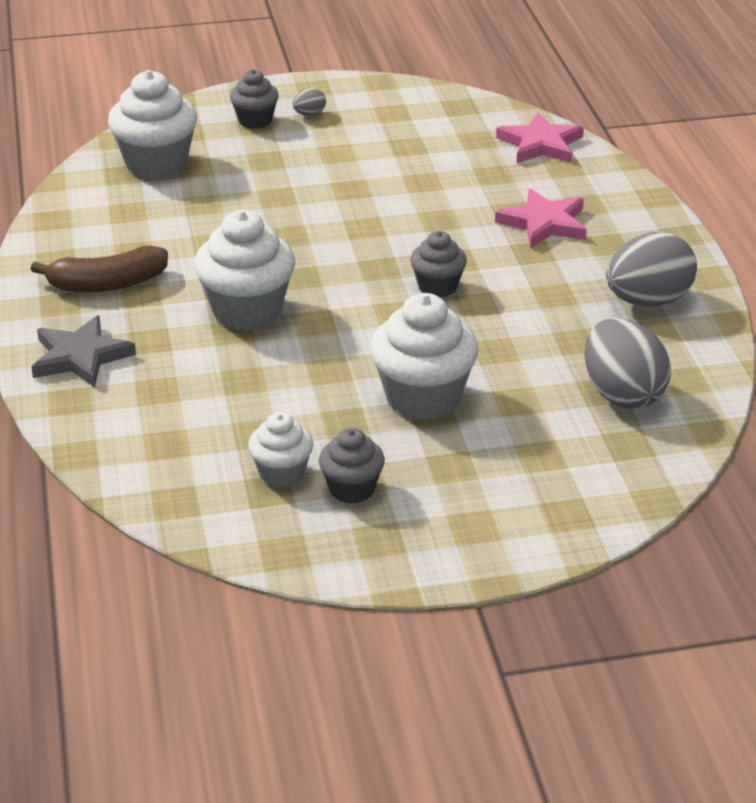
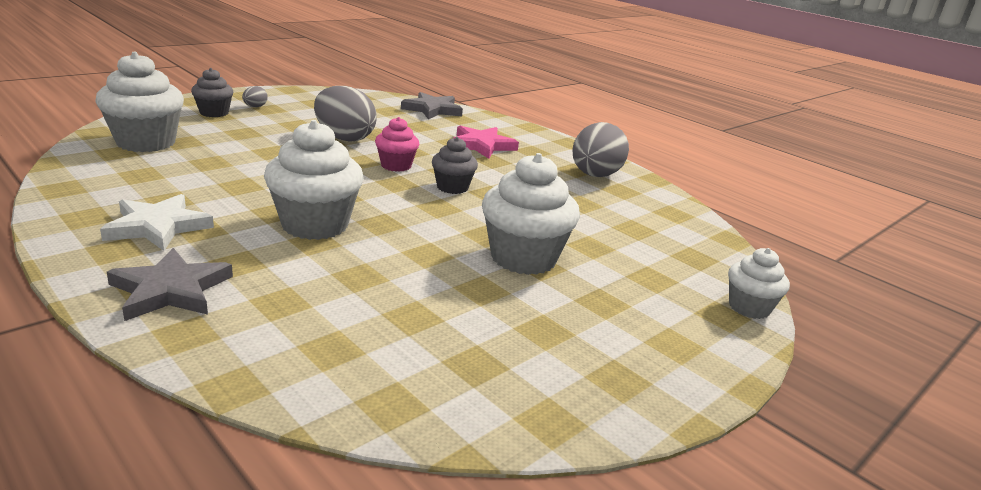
camera: 35 degrees left, 10 degrees down
(107, 284) = (158, 227): brown banana -> white star
(282, 473) = (472, 345): white cupcake -> white cupcake (749, 307)
(352, 489) = (547, 341): grey cupcake -> none
(400, 241) = (396, 166): none -> pink cupcake
(540, 144) = (432, 109): pink star -> grey star
(622, 394) = (650, 228): grey egg -> grey egg (344, 138)

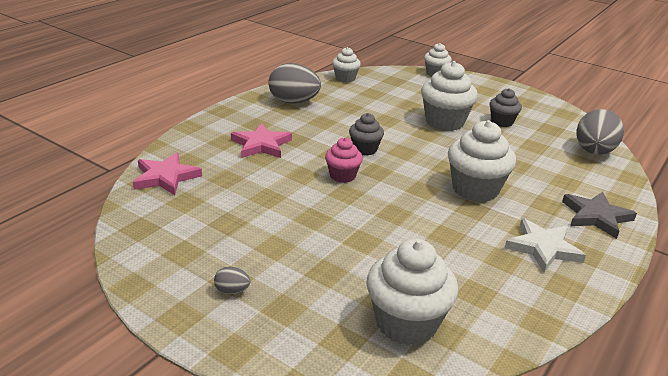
camera: 100 degrees left, 5 degrees up
(214, 113) = (276, 313): grey cupcake -> grey cupcake (502, 122)
(344, 138) = (295, 211): grey egg -> grey egg (593, 152)
(432, 109) = (165, 177): grey star -> pink star
(688, 220) = (345, 78): none -> white cupcake

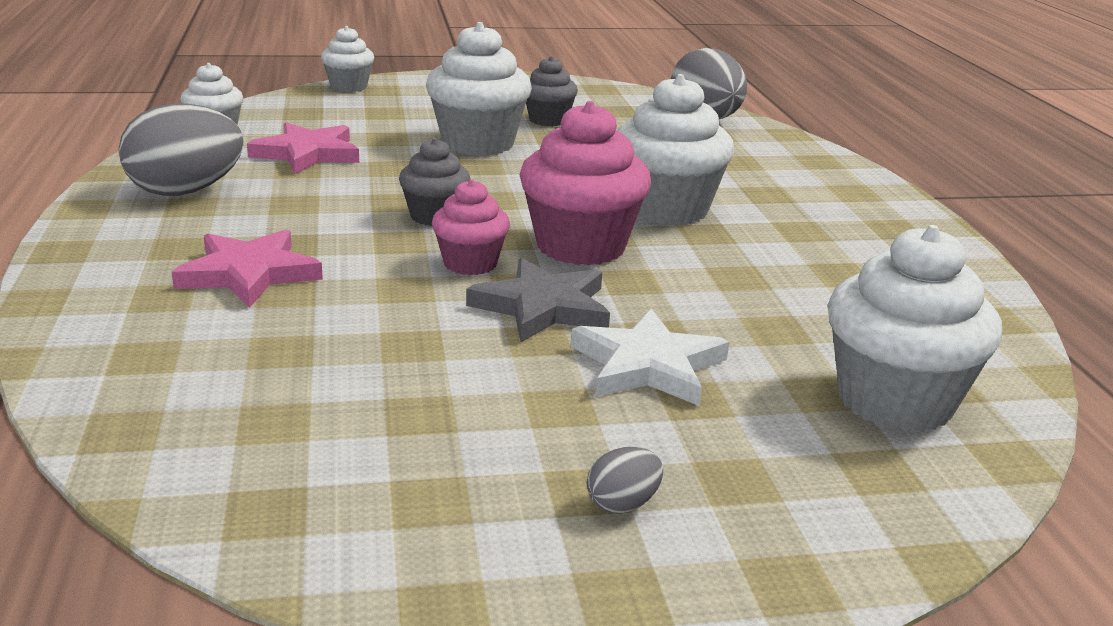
camera: 45 degrees left, 5 degrees down
(165, 177) = (152, 402): pink star -> pink star (307, 154)
(400, 189) = (581, 246): none -> pink cupcake
(543, 248) = (851, 241): white star -> white star (647, 365)
(596, 216) = (832, 186): grey star -> grey star (542, 307)

